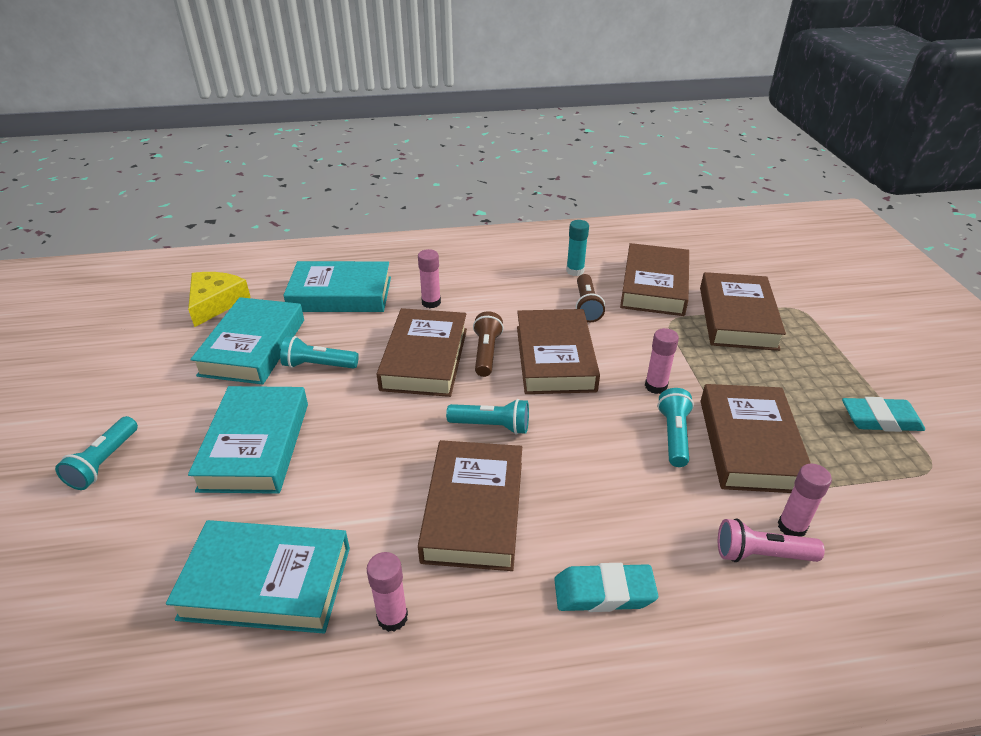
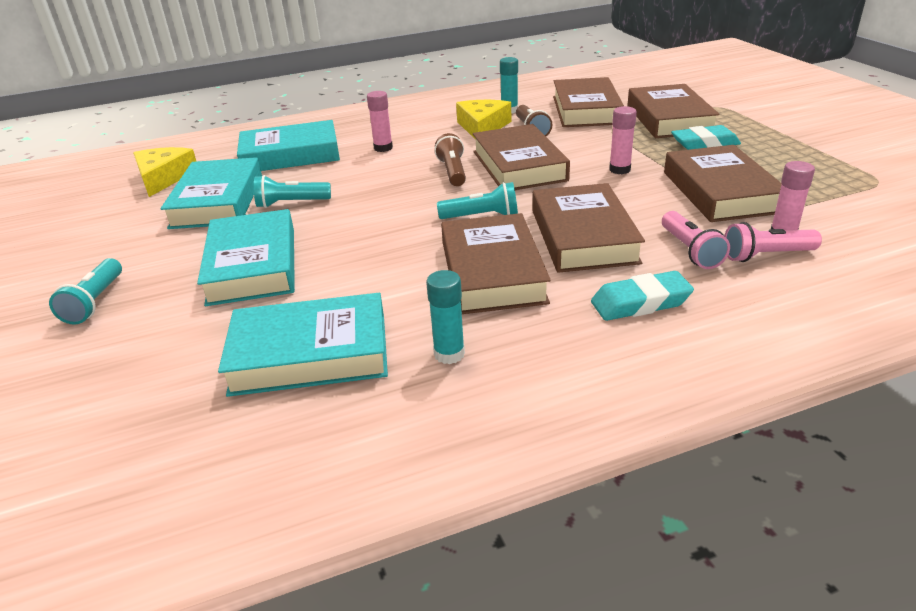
camera: 10 degrees left, 5 degrees down
(392, 617) = (449, 354): pink glue stick -> turquoise glue stick
(425, 358) = (395, 184): brown book -> brown book (583, 236)
(539, 291) = (482, 127): none -> yellow cheese
(674, 435) = (651, 196): turquoise flashlight -> none
(683, 528) = (690, 251): none -> pink flashlight
(880, 420) = (821, 161): turquoise eraser -> turquoise eraser (704, 144)

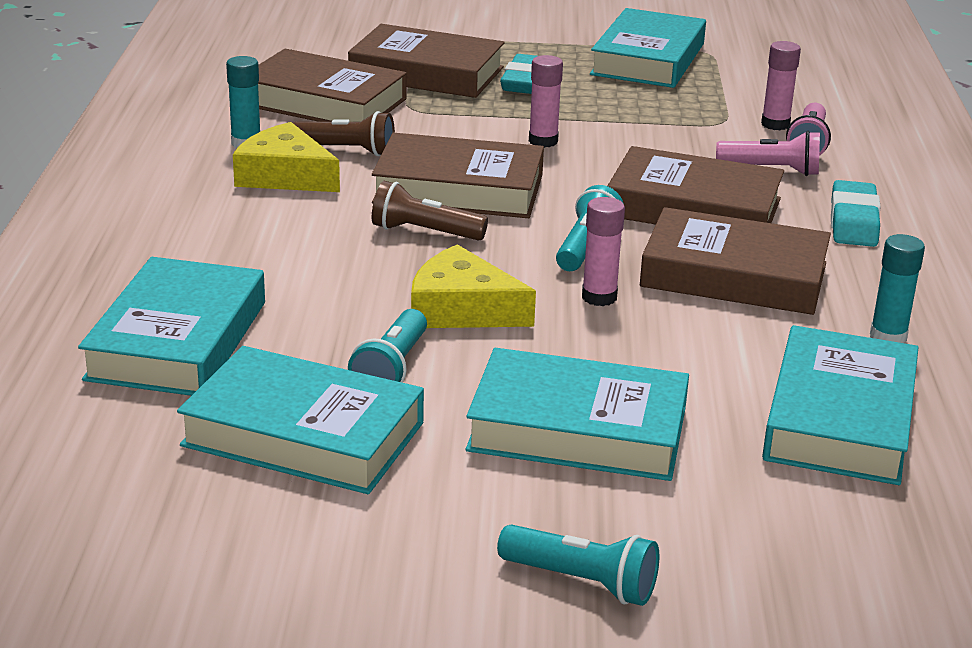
camera: 70 degrees left, 5 degrees down
(163, 178) = (112, 482): yellow cheese -> yellow cheese (461, 309)
(383, 148) = (262, 260): pink glue stick -> pink glue stick (599, 297)
(720, 192) = (657, 116): brown book -> none
(820, 166) = (648, 59): none -> turquoise book

